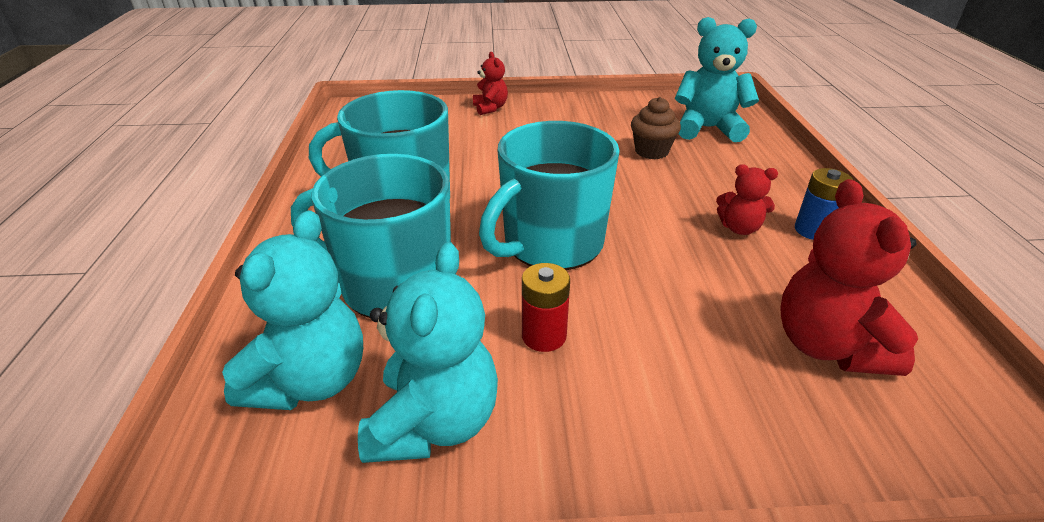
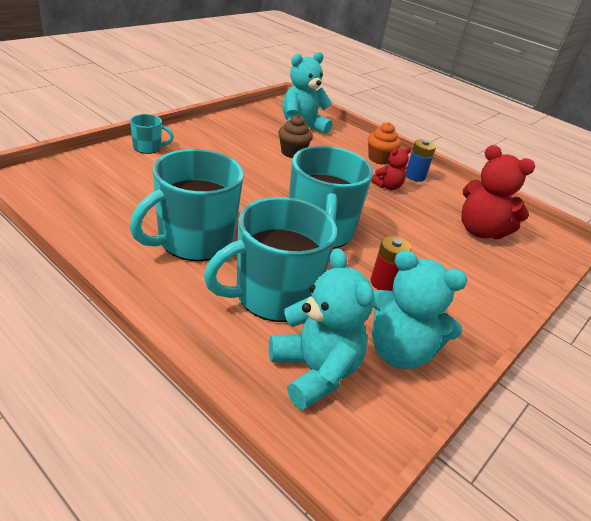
camera: 50 degrees left, 0 degrees up
(434, 423) = (399, 351): turquoise teddy bear -> turquoise teddy bear turned 150 degrees clockwise
(490, 108) = (148, 148): red teddy bear -> turquoise mug
(780, 192) = (379, 159): none -> orange cupcake

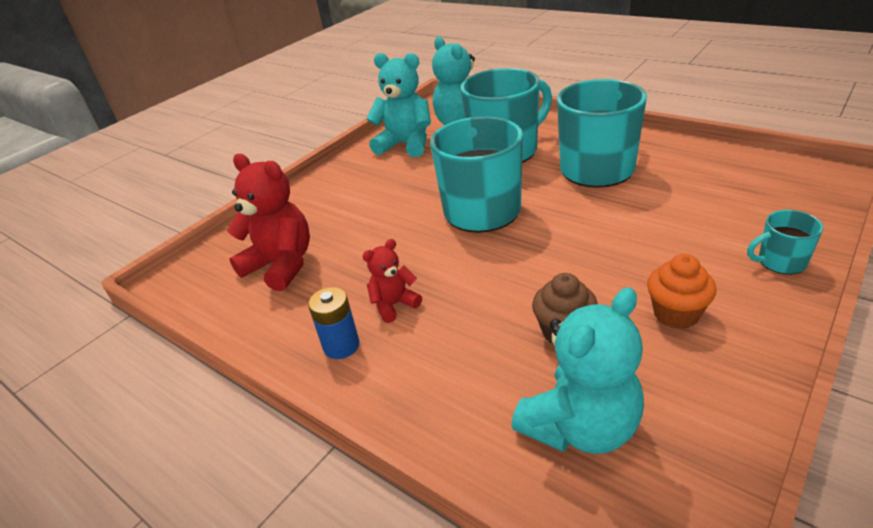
camera: 175 degrees left, 0 degrees up
(379, 159) = (402, 374): orange cupcake -> orange cupcake (676, 314)
(384, 283) = (413, 181): red battery -> none

